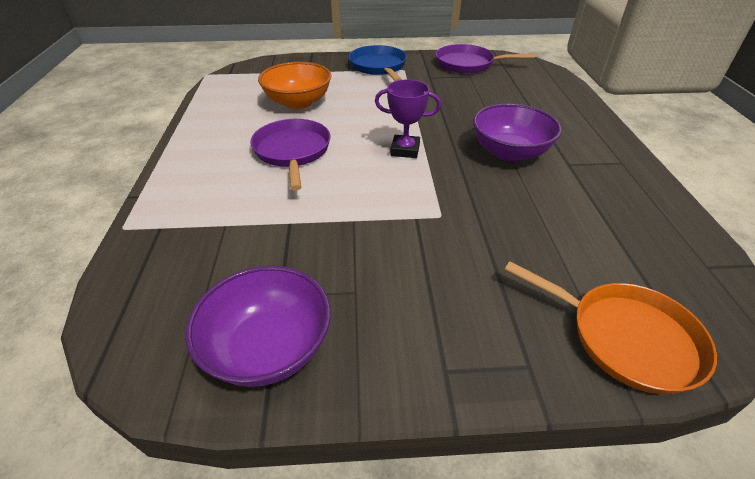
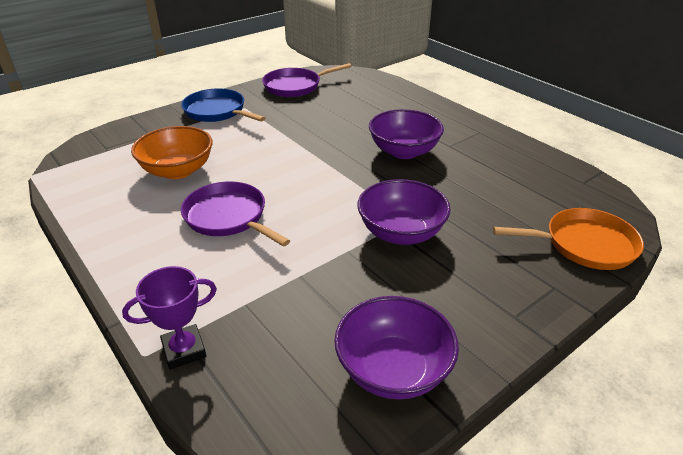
camera: 35 degrees left, 5 degrees down
(405, 150) = (325, 178): purple trophy -> purple trophy (184, 350)
(420, 226) = (401, 232): none -> purple bowl

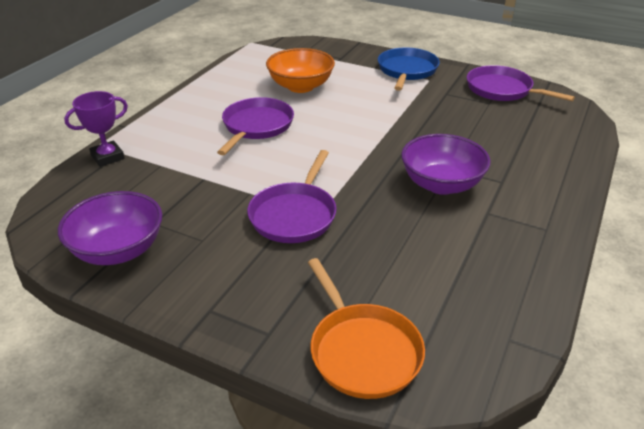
camera: 65 degrees right, 0 degrees up
(184, 350) = (107, 157): purple trophy -> purple trophy turned 75 degrees counterclockwise
(401, 232) = (294, 215): purple bowl -> purple pan

